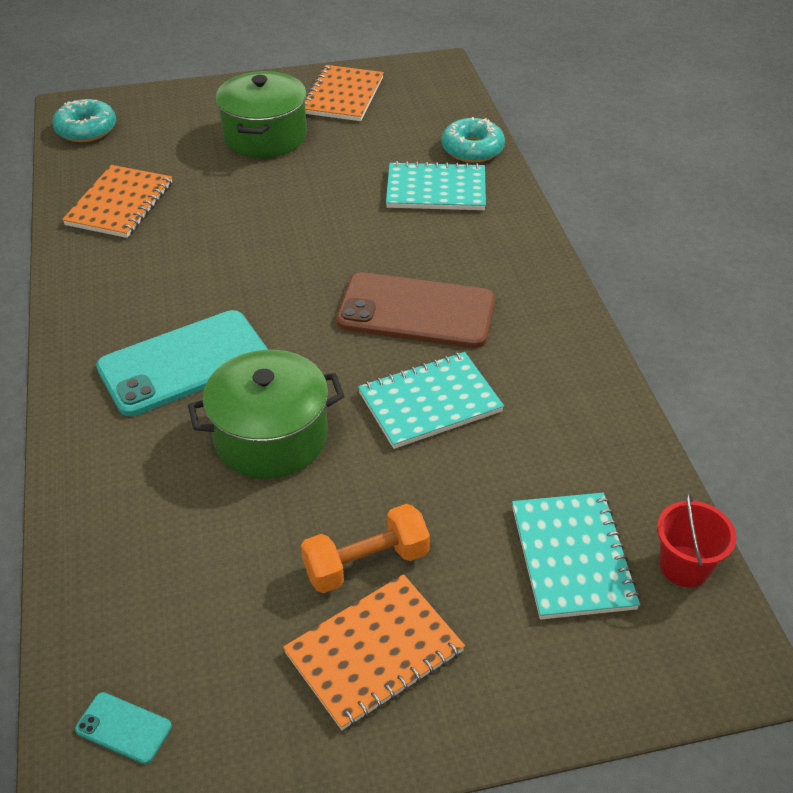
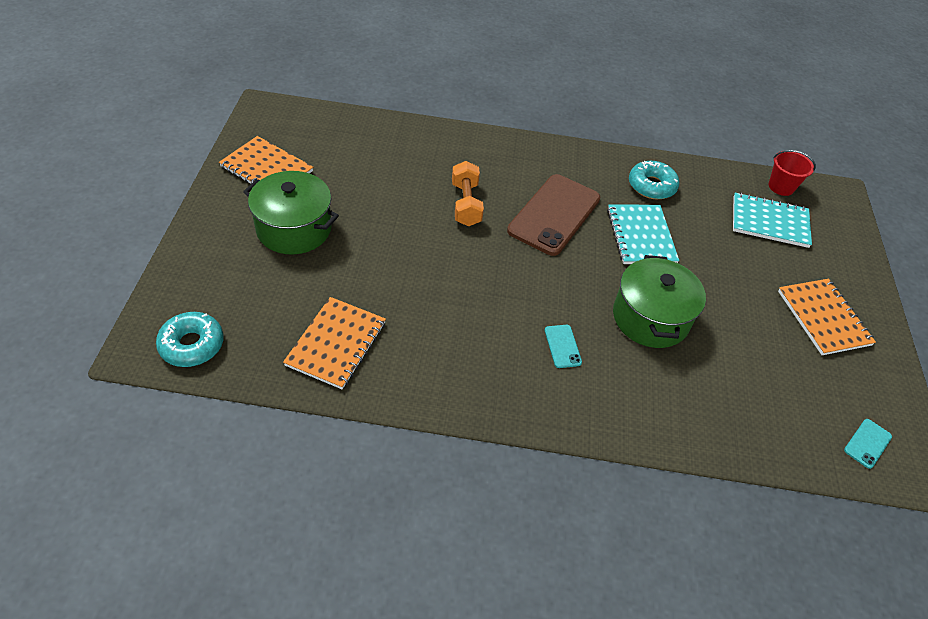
camera: 75 degrees left, 5 degrees up
(120, 204) = (336, 344): orange notebook -> orange notebook turned 75 degrees clockwise
(184, 363) = (562, 346): turquoise phone -> turquoise phone, size x0.42
(366, 563) = (762, 303): orange dumbbell -> orange dumbbell (466, 204)
(436, 190) = (426, 163): turquoise notebook -> none
(472, 149) = (388, 130): turquoise donut -> turquoise donut (651, 186)

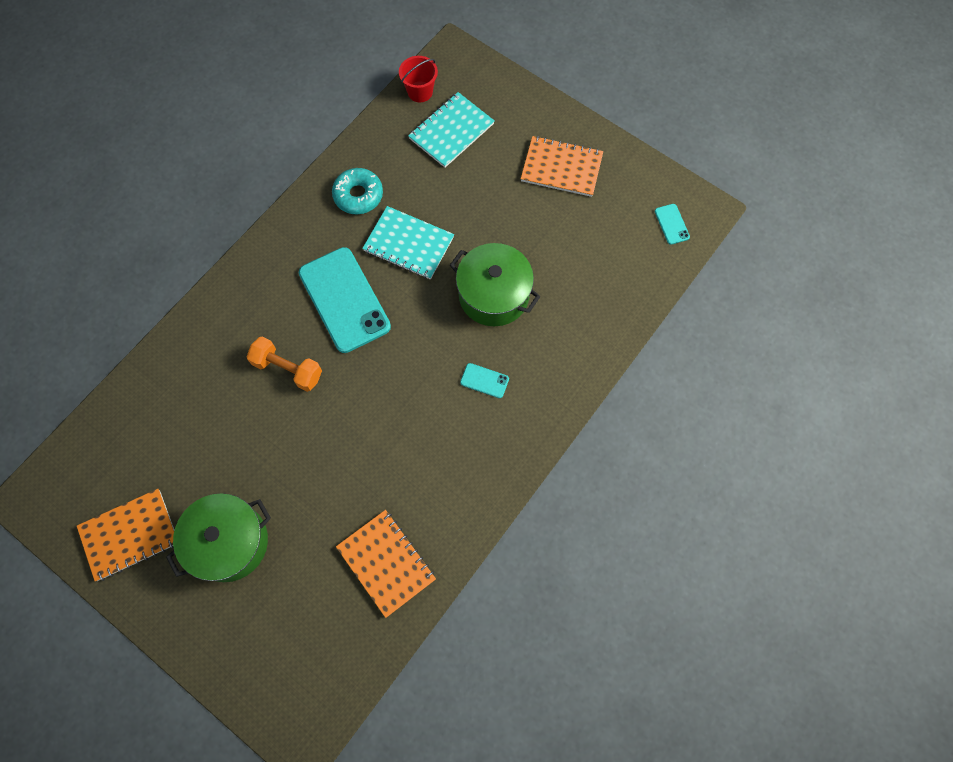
camera: 55 degrees left, 20 degrees up
(192, 345) = (321, 690): turquoise donut -> none
(554, 215) = (344, 300): brown phone -> turquoise phone

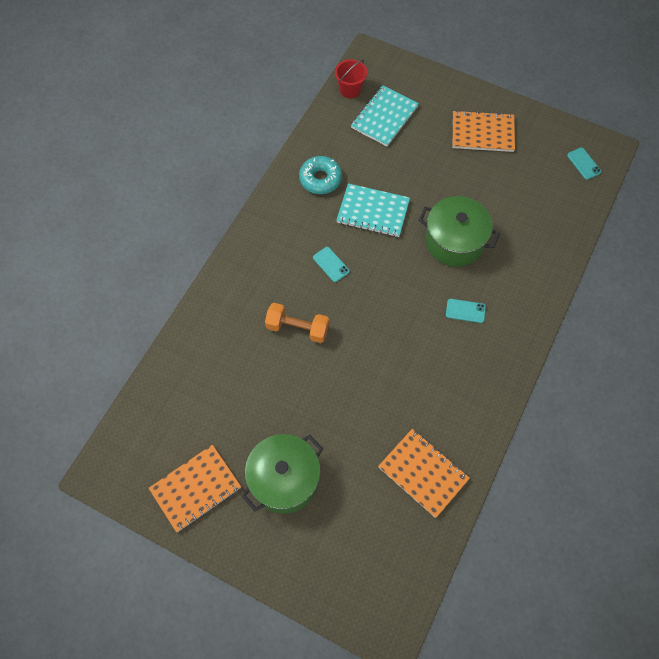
camera: 10 degrees left, 5 degrees down
(344, 300) = (331, 264): turquoise phone -> turquoise phone, size x0.42

